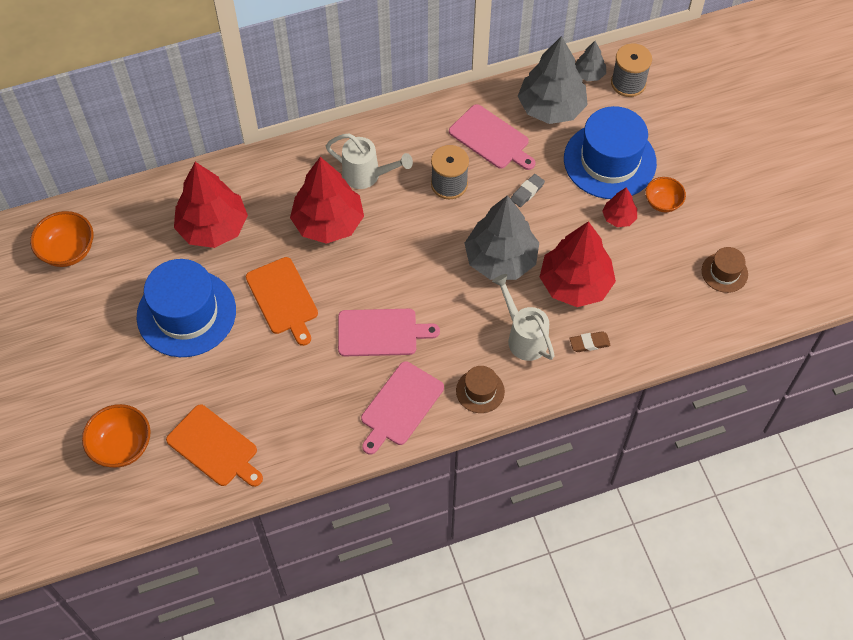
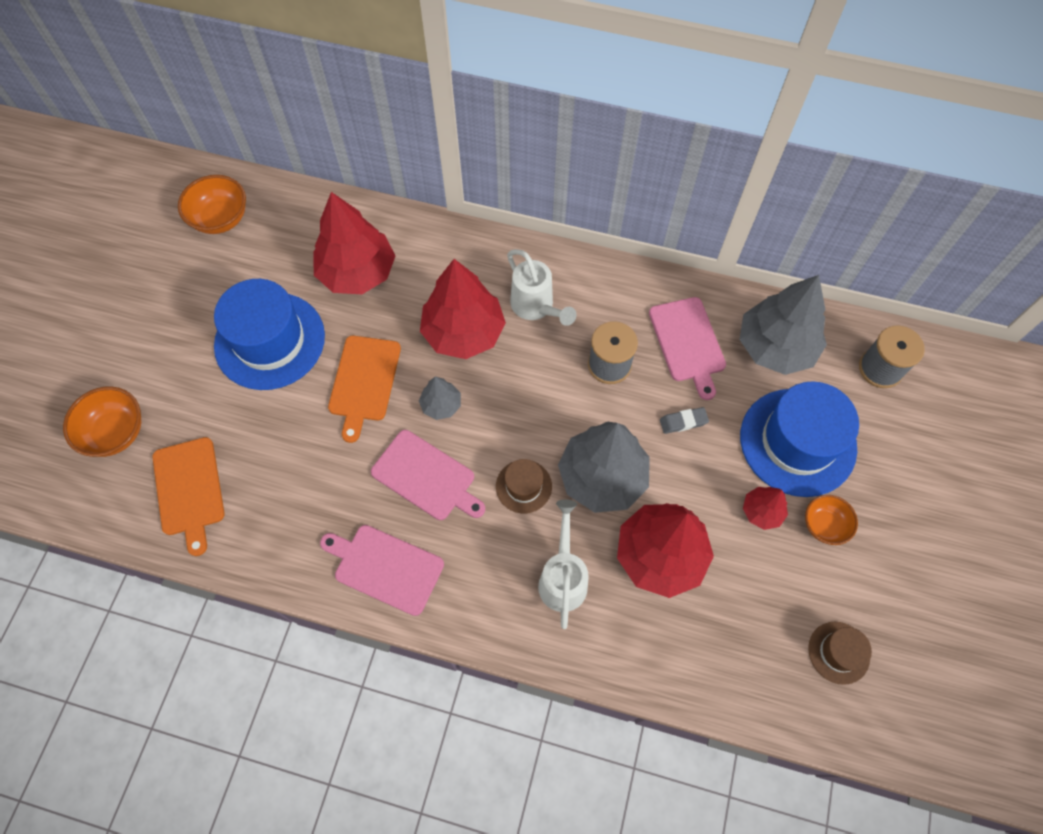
camera: 35 degrees right, 5 degrees up
(400, 406) = (385, 567): pink cutting board -> pink cutting board turned 45 degrees clockwise
(480, 391) = (474, 606): brown hat -> brown hat (523, 486)
(589, 74) = (843, 334): grey tree -> grey tree (441, 405)
(589, 343) = (626, 632): brown eraser -> none

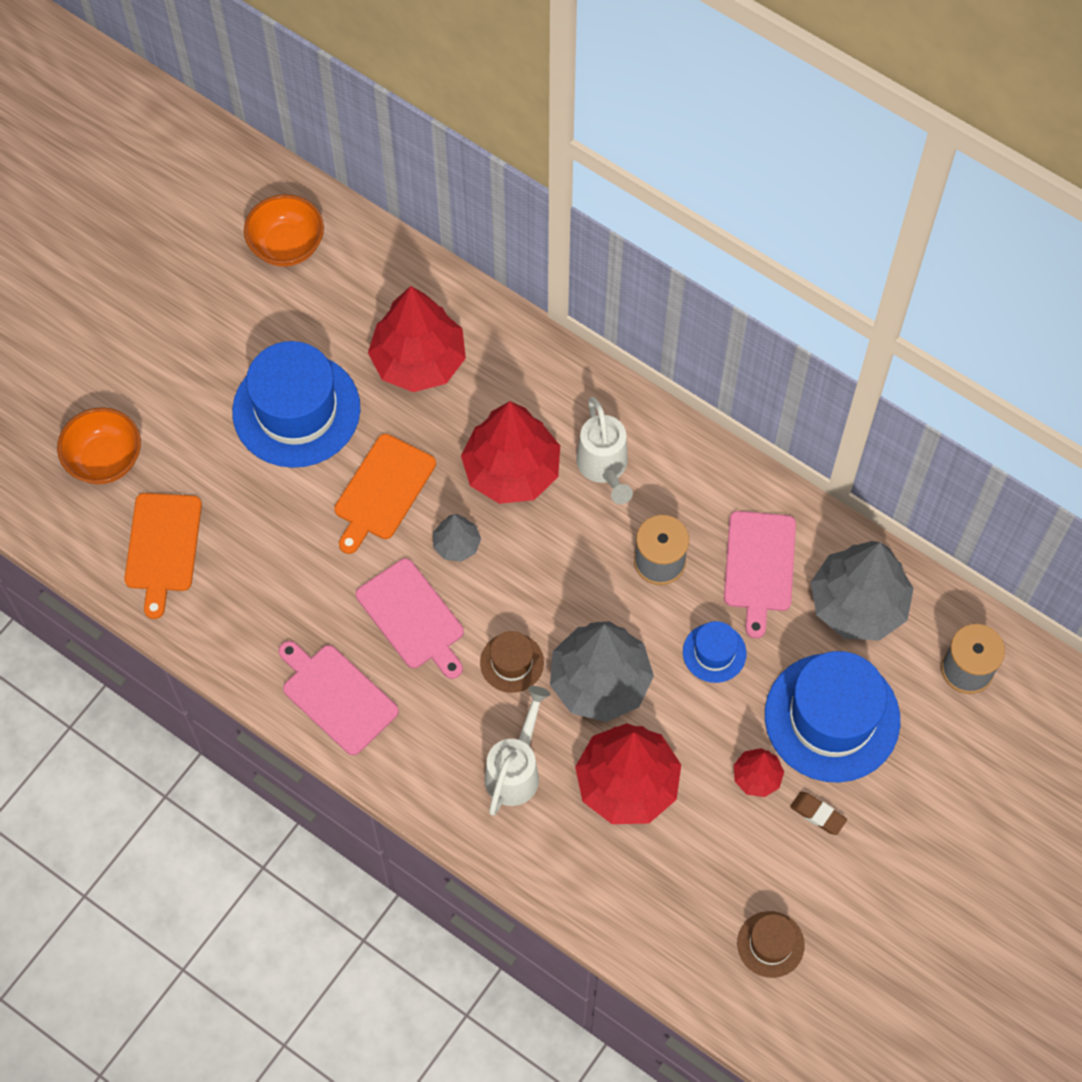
camera: 20 degrees right, 0 degrees up
(683, 422) = (714, 652): grey eraser -> blue hat
(824, 525) = (818, 814): orange bowl -> brown eraser

